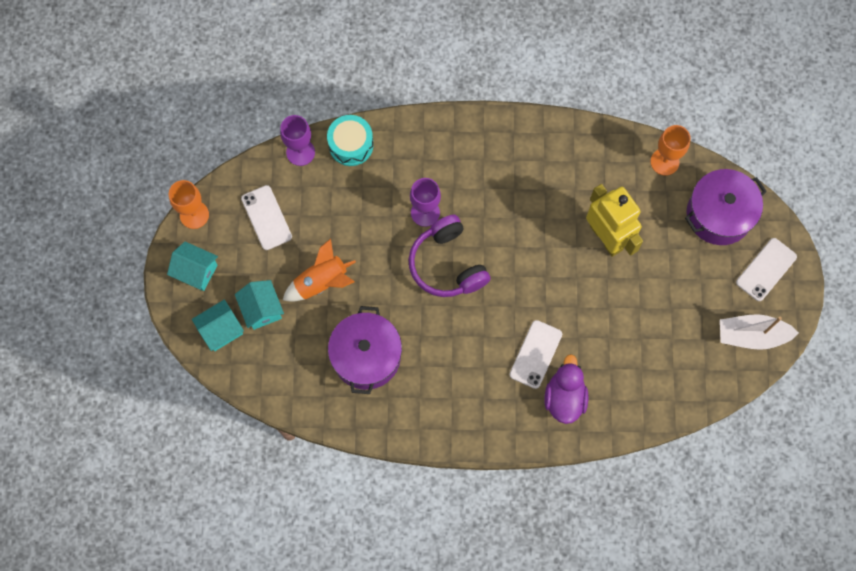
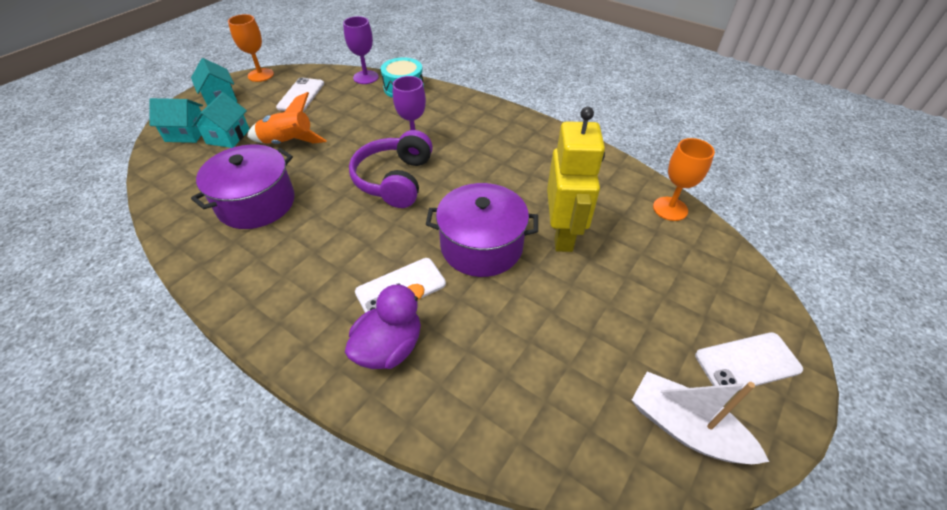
camera: 35 degrees right, 25 degrees down
(719, 214) = (709, 277): purple pot -> purple pot (481, 246)

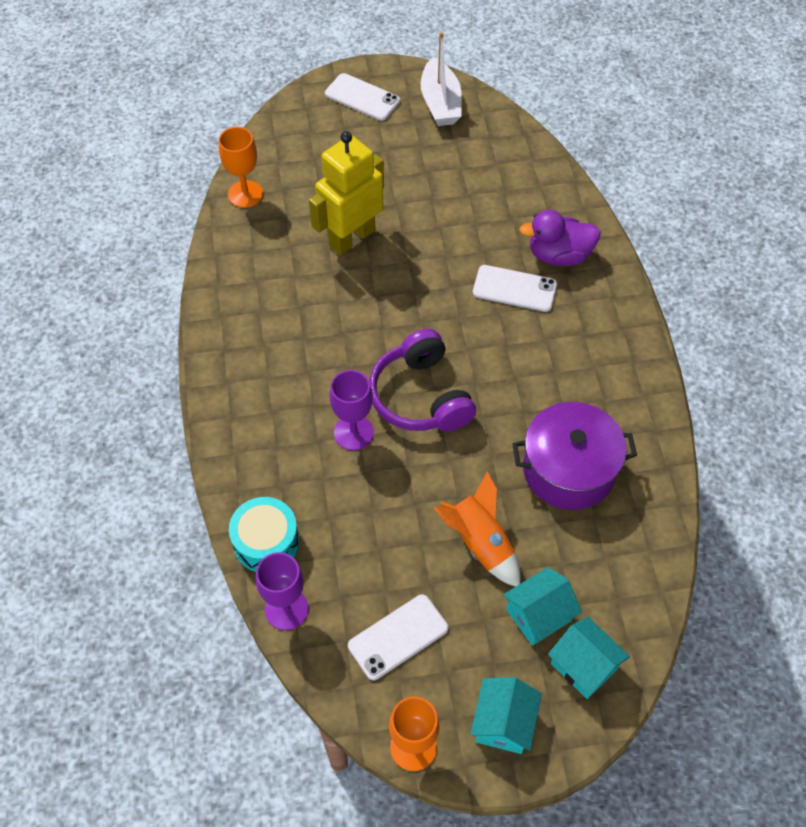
camera: 135 degrees left, 10 degrees up
(395, 180) = (421, 396): purple headphones -> purple headphones turned 105 degrees clockwise
(481, 246) = (422, 275): purple pot -> none

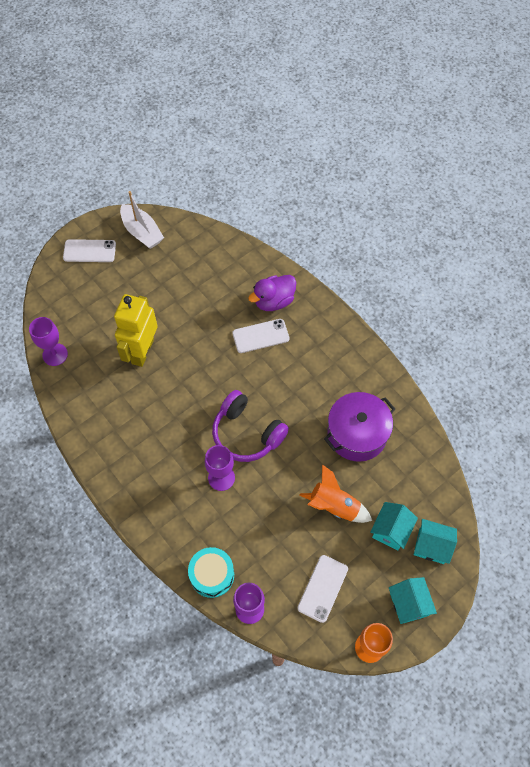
camera: 30 degrees left, 5 degrees up
(245, 194) = (55, 354): orange goblet -> purple goblet

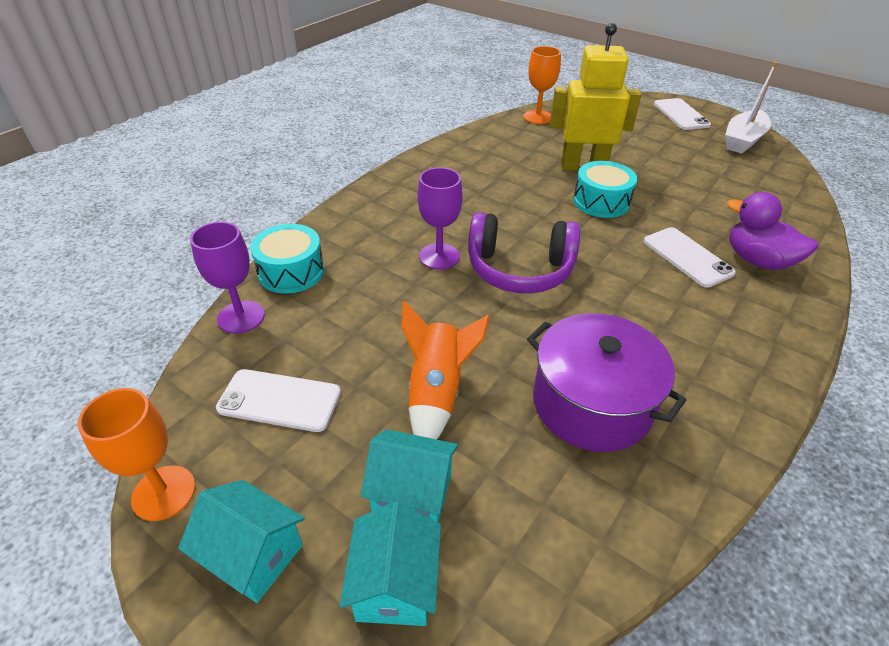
camera: 75 degrees right, 20 degrees down
(55, 354) = (537, 117): purple goblet -> orange goblet
(190, 358) = (601, 202): none -> turquoise drum
(247, 433) = (519, 269): purple headphones -> purple headphones turned 105 degrees counterclockwise
(409, 604) = (253, 555): turquoise house -> turquoise house turned 60 degrees clockwise

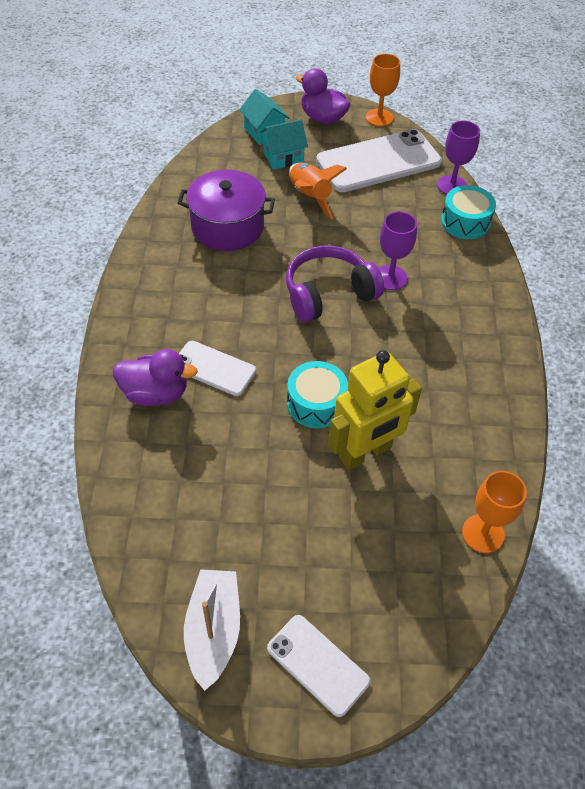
camera: 145 degrees right, 10 degrees up
(253, 555) = (323, 118): turquoise house -> purple duck
(279, 400) = (378, 162): white phone -> white phone, size x1.84

